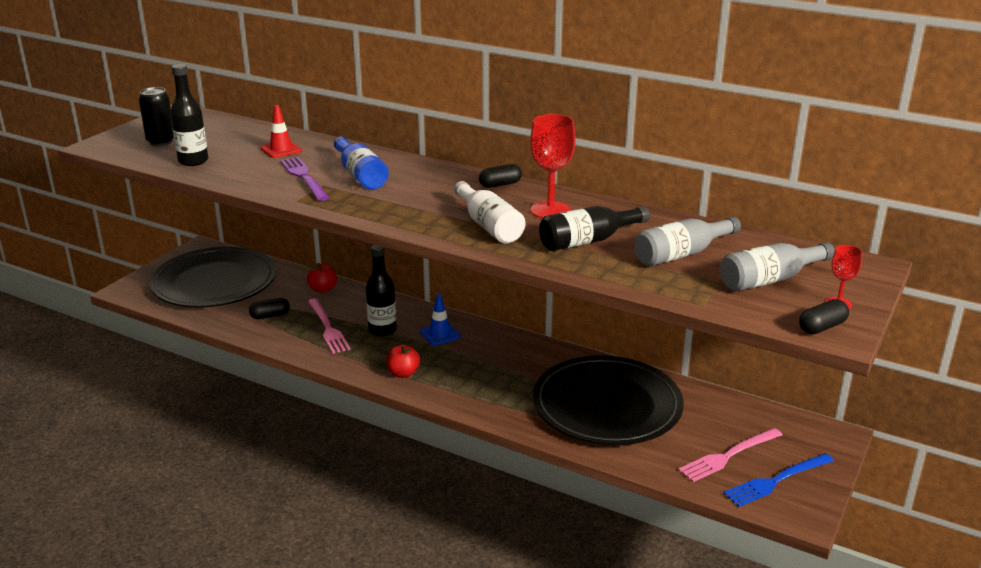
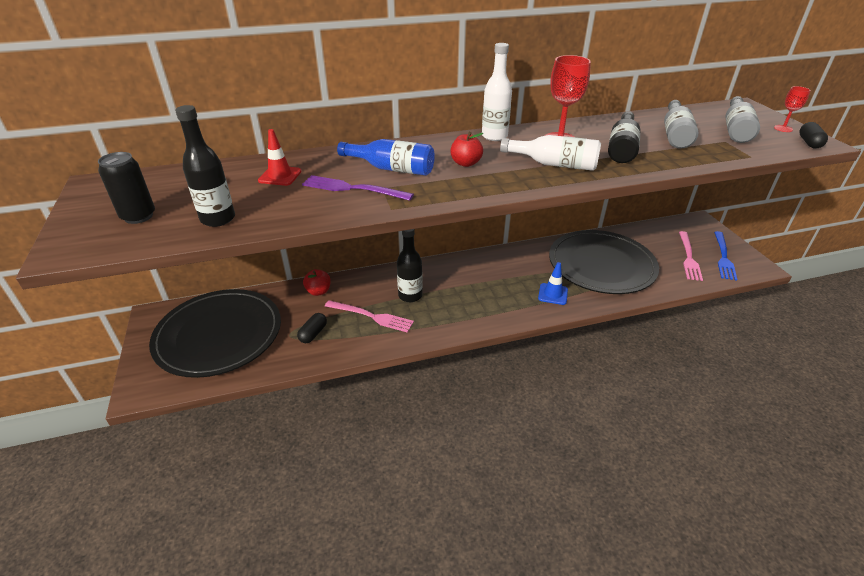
camera: 45 degrees left, 10 degrees up
(403, 373) = (474, 316): red apple -> red apple (466, 163)
(440, 334) = (449, 277): blue traffic cone -> blue traffic cone (553, 294)
(500, 184) = (494, 136): black capsule -> white bottle

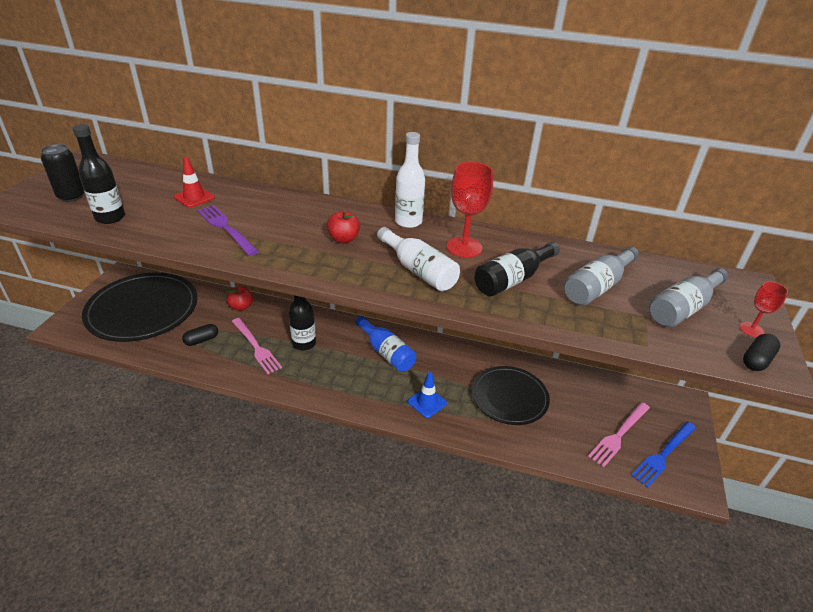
camera: 30 degrees right, 0 degrees up
(392, 169) = (279, 222): blue bottle -> blue bottle (386, 352)
(601, 265) = (509, 397): black plate -> black plate, size x0.64

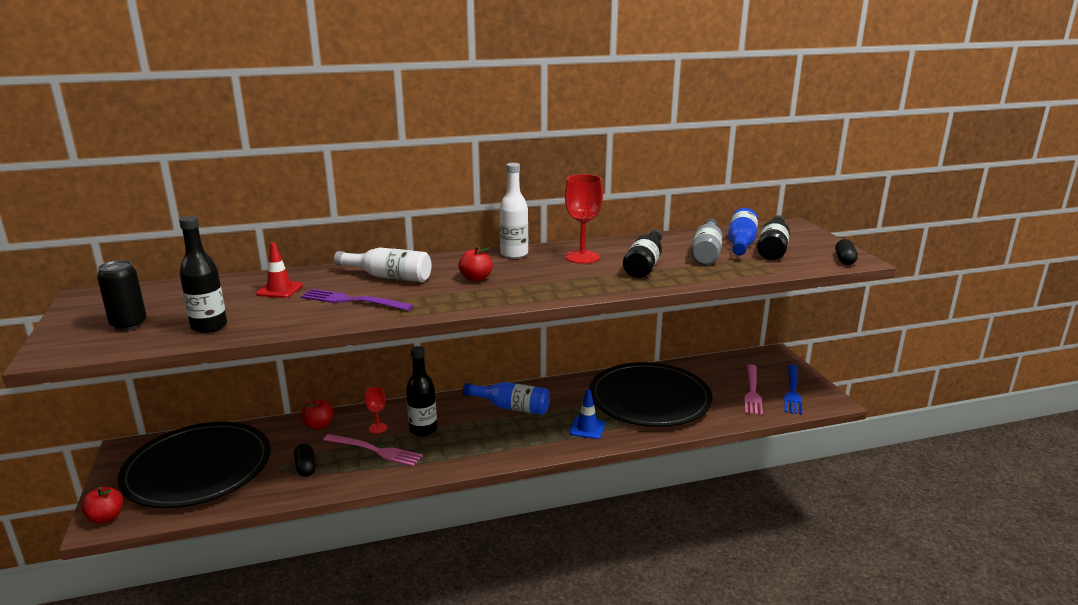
camera: 30 degrees left, 15 degrees down
(66, 324) = (106, 517): none -> red apple
(201, 340) = (306, 467): black capsule -> black capsule turned 45 degrees counterclockwise
(419, 270) = (568, 279): white bottle -> white bottle (389, 277)
(509, 397) = (649, 399): black plate -> black plate, size x1.57
(651, 288) = (741, 244): none -> blue bottle
(683, 308) = (773, 248): grey bottle -> black bottle
(751, 329) = (824, 247): red goblet -> red goblet (378, 428)

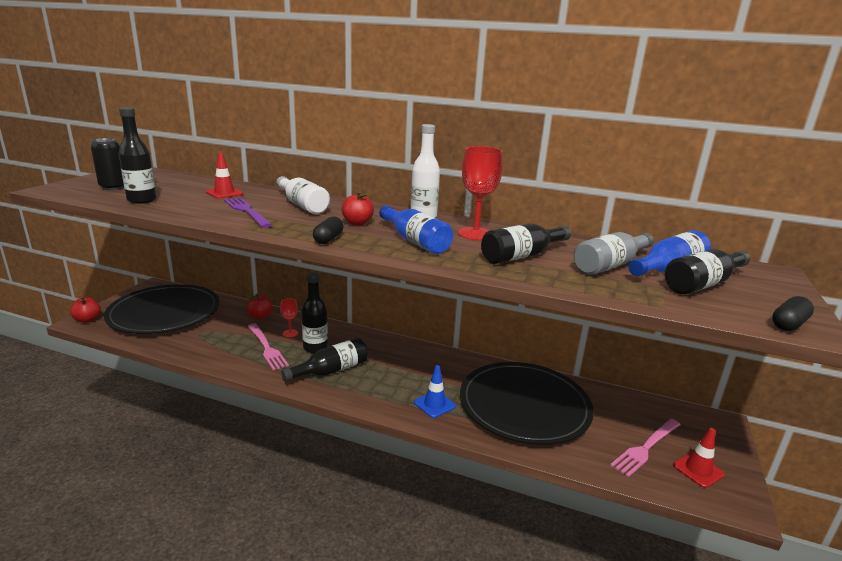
camera: 35 degrees right, 0 degrees up
(306, 467) = (214, 339): black capsule -> black capsule (328, 239)
(467, 442) = (331, 370): none -> black bottle
(511, 407) = (398, 360): blue bottle -> blue bottle (415, 241)
(792, 391) = (698, 470): blue fork -> red traffic cone

